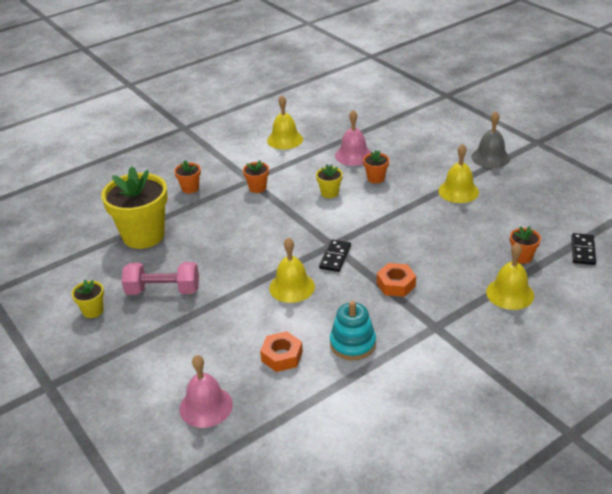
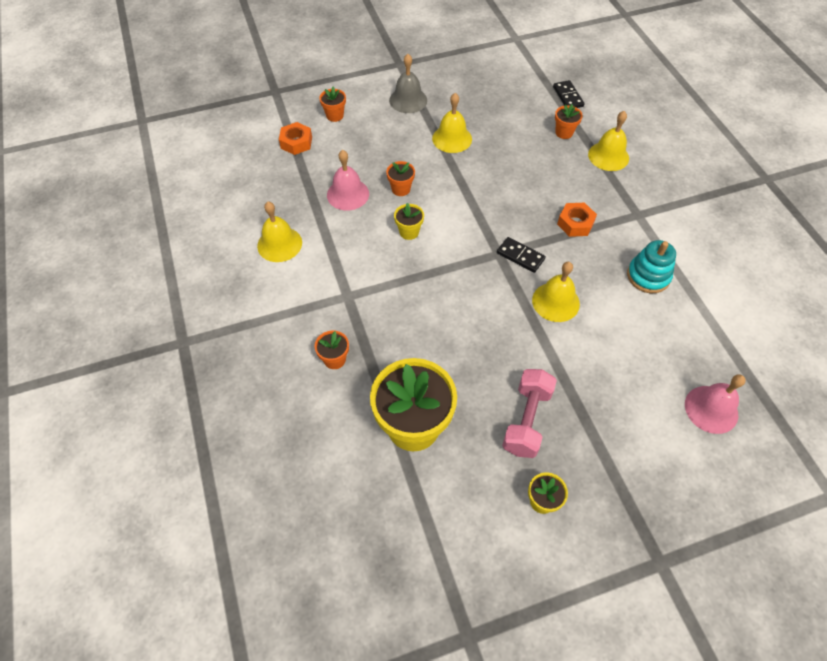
camera: 75 degrees left, 20 degrees up
(257, 188) = (367, 292): orange flower pot -> orange flower pot (335, 116)
(282, 356) = (654, 333): orange nut -> orange nut (296, 142)
(582, 251) = (567, 96): black domino -> black domino turned 45 degrees clockwise

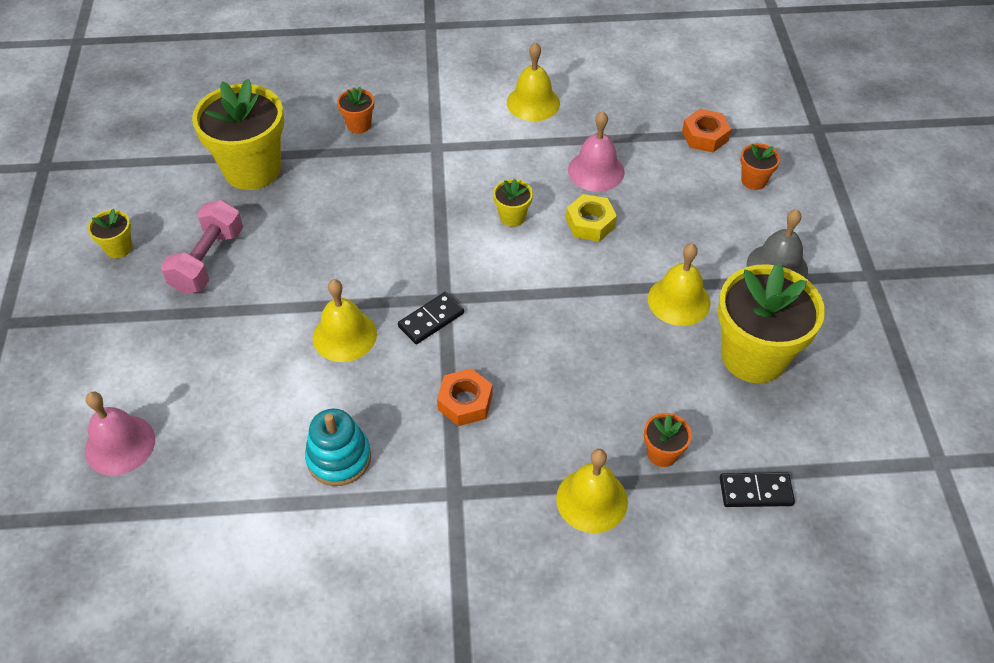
camera: 105 degrees right, 5 degrees down
(401, 189) = (590, 223): orange flower pot -> yellow nut
(480, 104) = (753, 356): none -> yellow flower pot
(526, 420) = (208, 260): pink dumbbell -> pink dumbbell turned 75 degrees clockwise

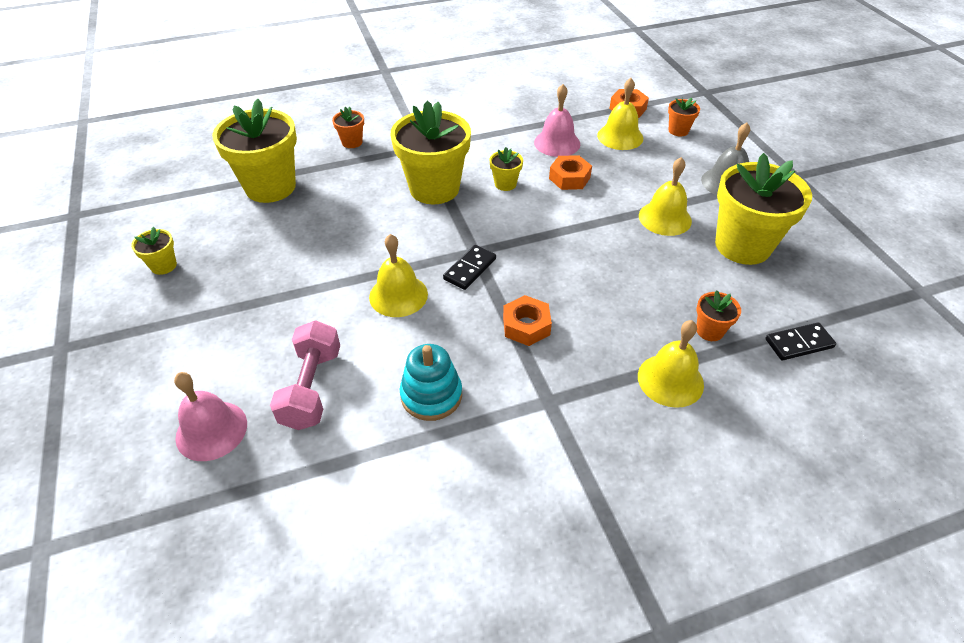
camera: 15 degrees left, 5 degrees down
(208, 260) = (252, 260): pink dumbbell -> pink dumbbell (311, 388)
(429, 207) = (434, 188): none -> yellow flower pot
(533, 102) = (487, 107): yellow bell -> yellow bell (620, 136)
(590, 223) = (569, 178): yellow nut -> orange nut

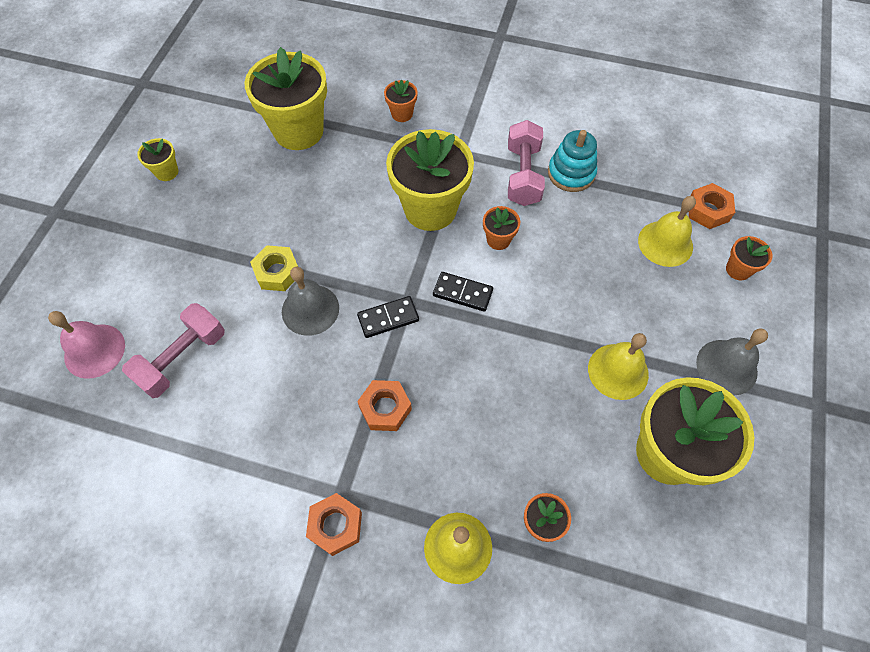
camera: 35 degrees right, 15 degrees up
(343, 285) = (277, 272): none -> yellow nut
(398, 295) = (310, 309): yellow bell -> grey bell
(431, 395) = (258, 425): turquoise stacking toy -> turquoise stacking toy (571, 173)
(484, 140) = (523, 175): none -> pink dumbbell
(505, 184) = (498, 240): yellow flower pot -> orange flower pot
(557, 143) = (591, 216): pink bell -> none
(569, 178) = (566, 267): orange nut -> orange nut (335, 526)
(799, 343) = (615, 596): black domino -> black domino (462, 293)

